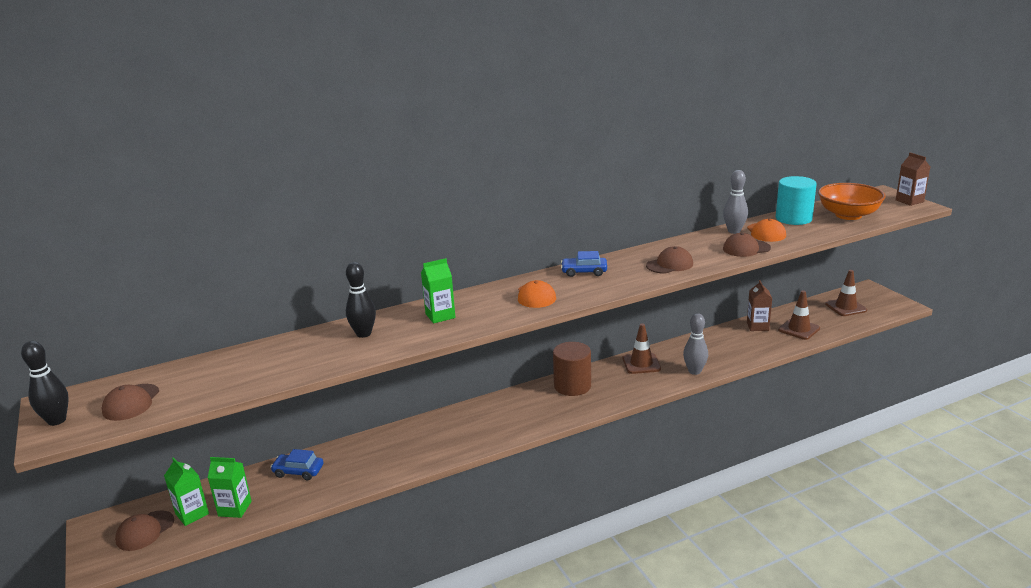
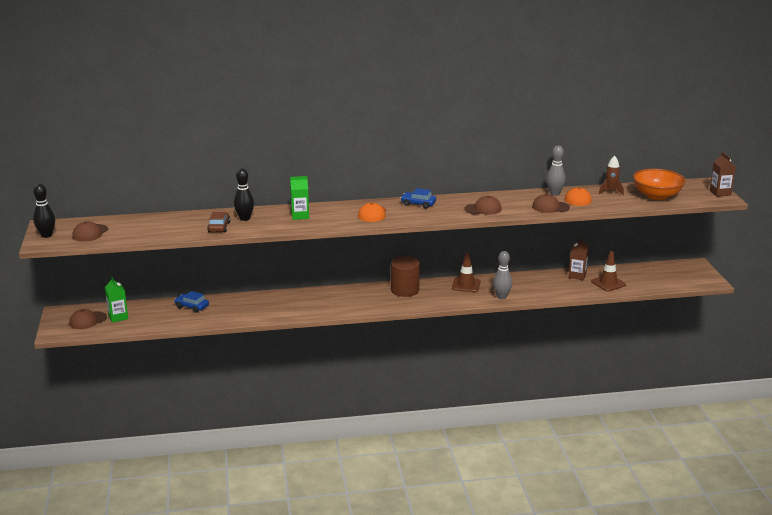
camera: 15 degrees right, 0 degrees up
(235, 508) = (144, 319): green carton -> none
(333, 354) = (219, 227): none -> brown car
(793, 218) = (610, 191): turquoise cylinder -> brown rocket
(845, 307) = (662, 274): brown traffic cone -> none

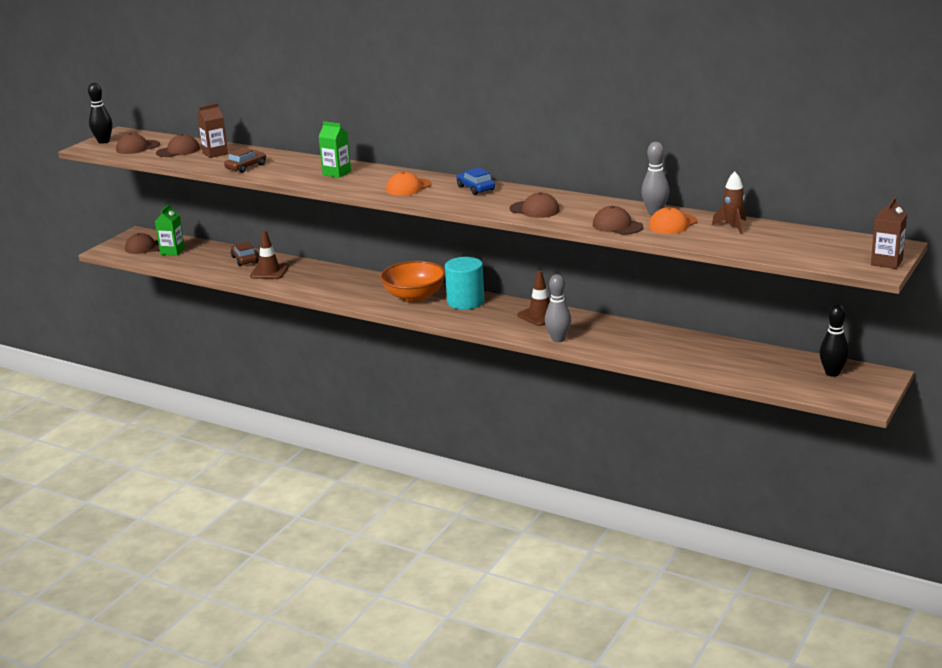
camera: 40 degrees right, 0 degrees up
(133, 228) = (178, 151): none -> brown cap
(192, 307) = (244, 260): blue car -> brown car
(244, 218) = (283, 164): black bowling pin -> black bowling pin (832, 373)
(405, 290) = (465, 302): brown cylinder -> turquoise cylinder
(577, 276) = (692, 343): brown carton -> brown carton (215, 153)
(608, 283) = (716, 363): brown traffic cone -> brown traffic cone (269, 272)
(657, 196) = (785, 245): orange bowl -> orange bowl (414, 296)

